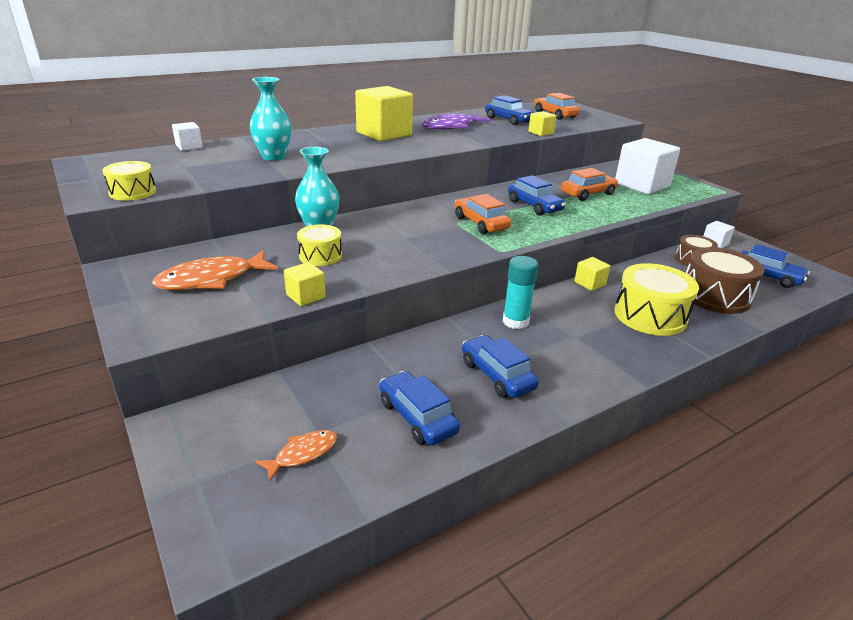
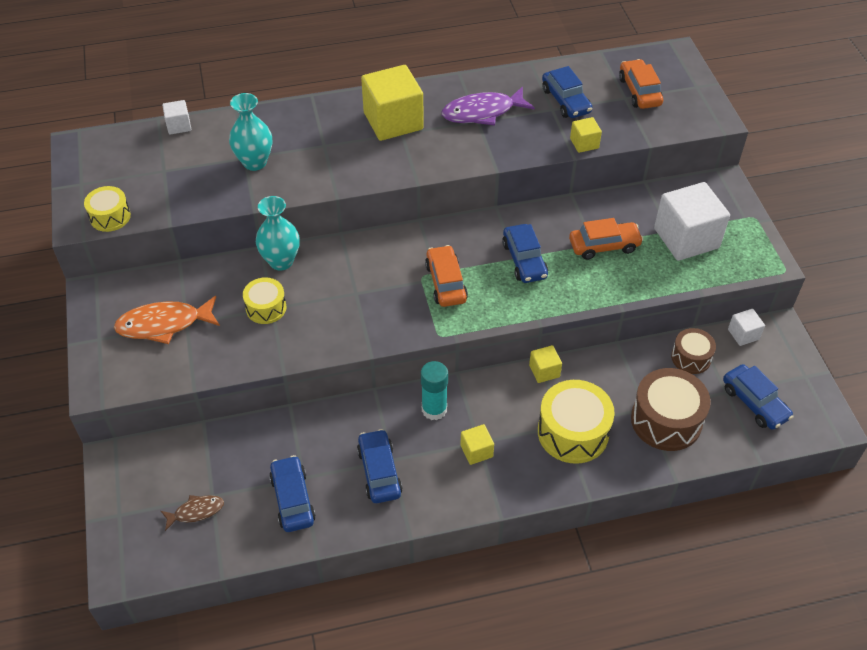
camera: 20 degrees right, 20 degrees up
(302, 454) = (196, 511): orange fish -> brown fish
(305, 296) = (233, 365): yellow cube -> yellow cube (476, 451)

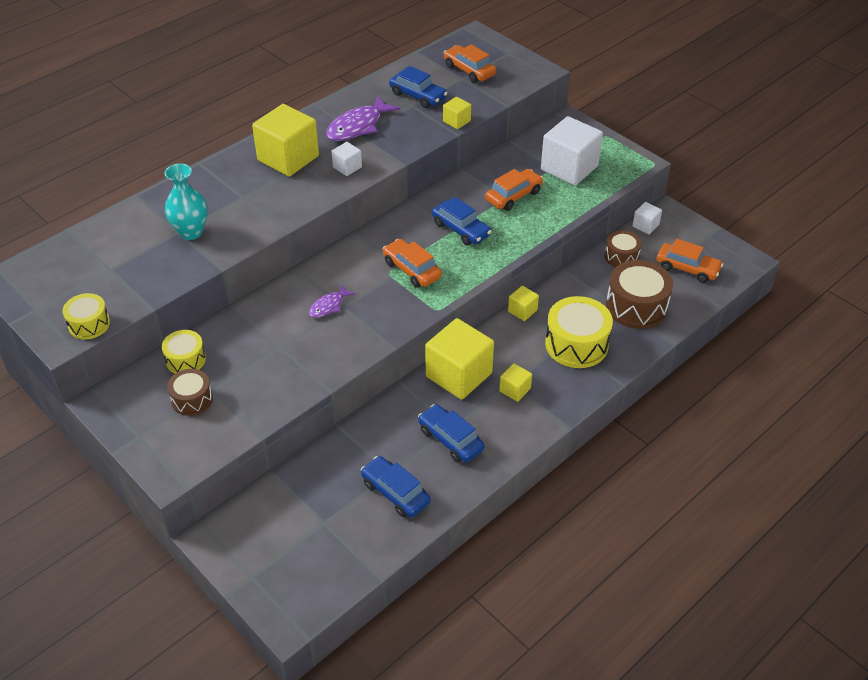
camera: 30 degrees left, 5 degrees down
(164, 324) = (192, 399): orange fish -> brown drum
(179, 126) = (94, 229): white cube -> white cube (347, 167)
(196, 511) = (319, 541): brown fish -> none
(266, 308) = (275, 349): yellow drum -> yellow drum (185, 360)
(281, 261) = (259, 308): turquoise vase -> none
(343, 286) = (329, 306): none -> purple fish
(434, 409) = (458, 375): turquoise glue stick -> yellow cube
(754, 403) = (687, 268): blue car -> orange car

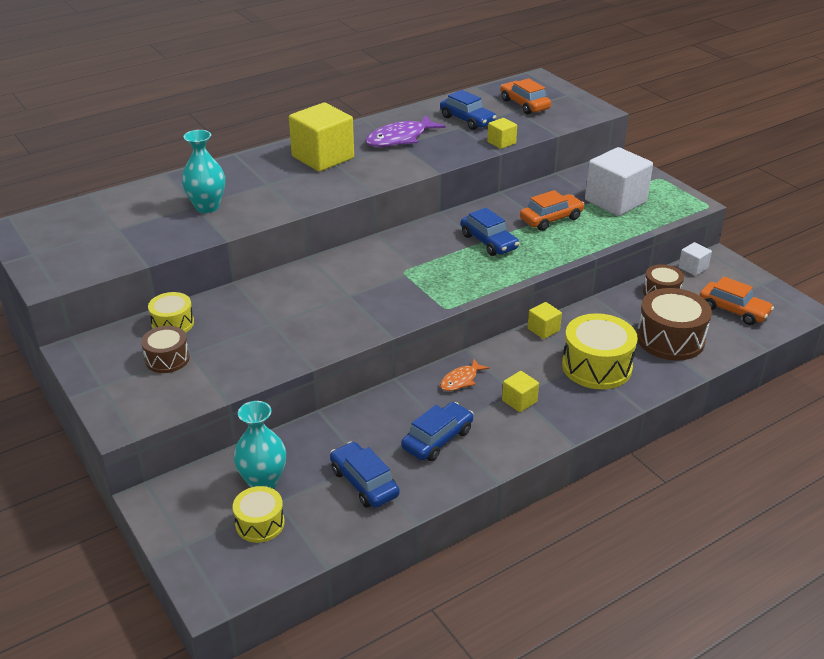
camera: 10 degrees right, 10 degrees down
(89, 324) = (79, 271): yellow drum -> yellow drum (260, 523)
(305, 505) = (263, 482): none -> turquoise vase
(329, 306) = (333, 293): purple fish -> none
(347, 167) = (379, 169): white cube -> none
(412, 270) = (428, 271): orange car -> none
(450, 439) = (437, 439): blue car -> blue car turned 75 degrees clockwise
(458, 375) = (461, 380): yellow cube -> orange fish

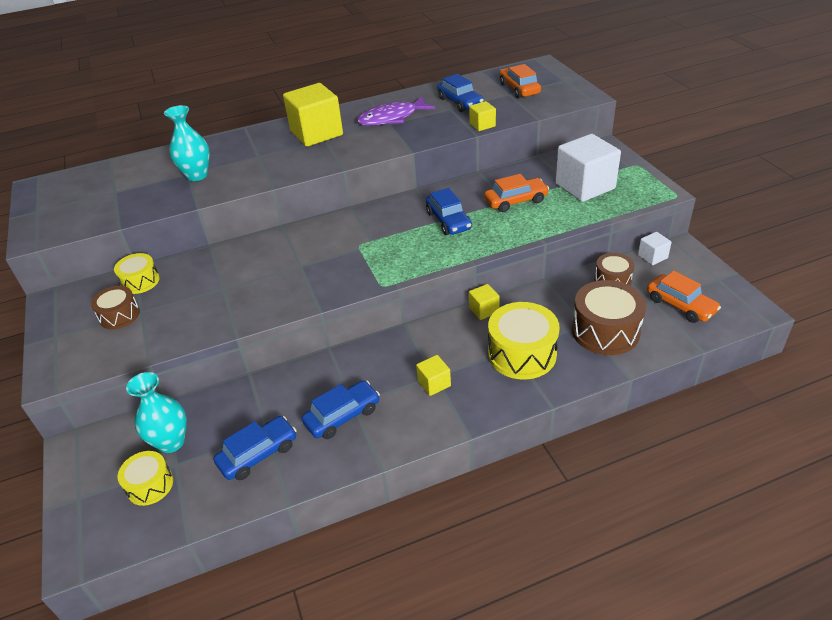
camera: 15 degrees right, 5 degrees up
(364, 483) = (258, 454): blue car -> blue car turned 75 degrees clockwise
(461, 380) = (387, 355): orange fish -> none

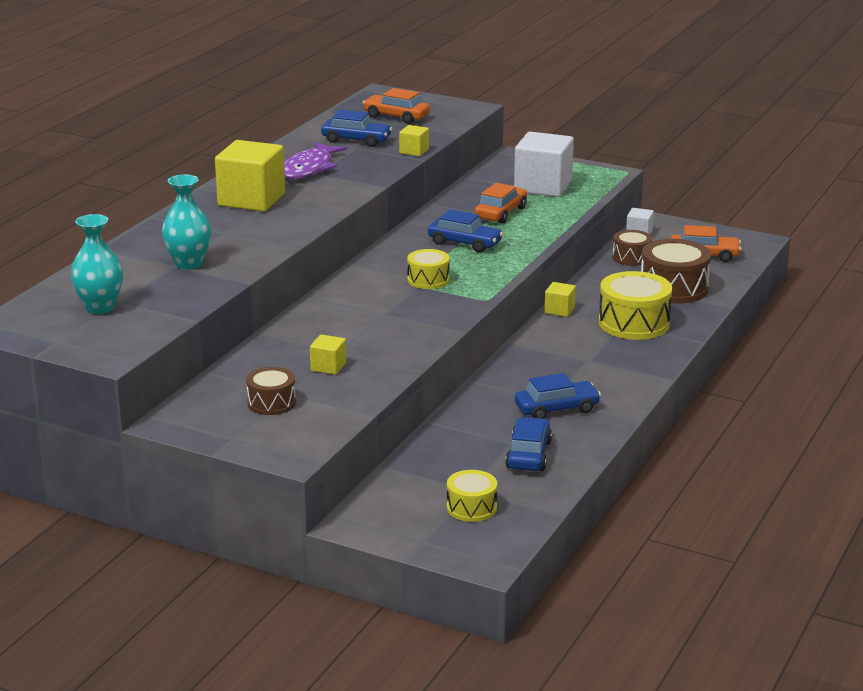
camera: 45 degrees left, 15 degrees down
(140, 281) = (239, 378): yellow drum -> yellow drum (428, 280)
(171, 442) = (439, 482): turquoise vase -> turquoise vase (100, 307)
(342, 416) = (556, 409): blue car -> blue car turned 60 degrees clockwise
(434, 383) = (595, 364): yellow cube -> yellow cube (328, 367)

